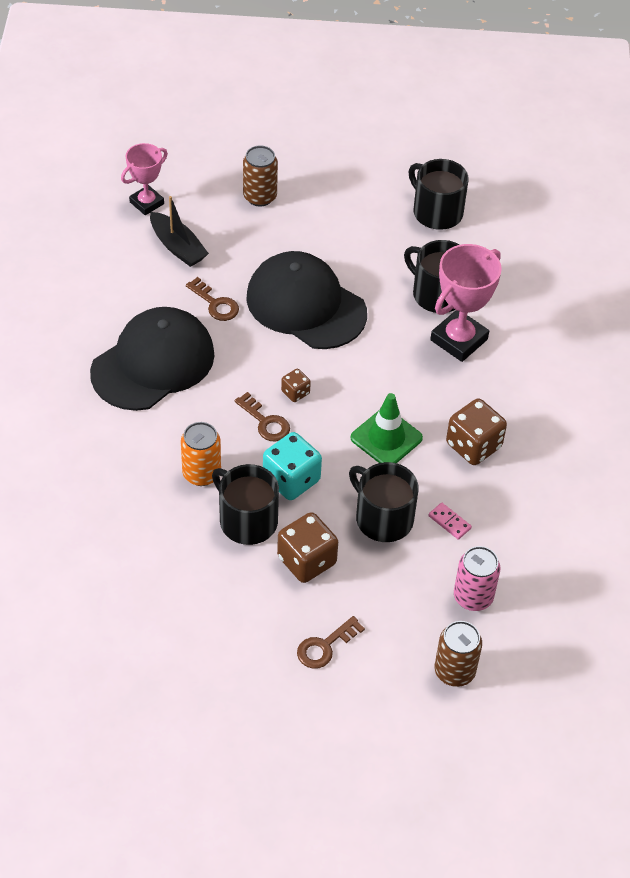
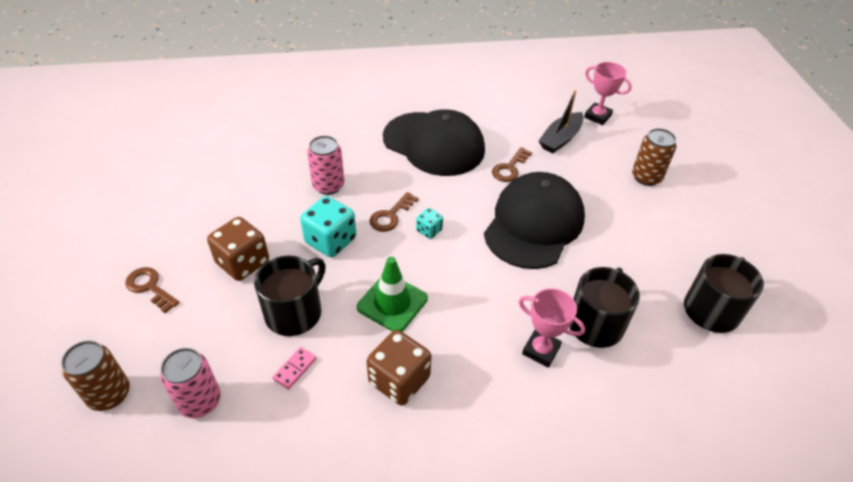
camera: 80 degrees right, 5 degrees down
(201, 473) = (328, 186): orange can -> pink can
(247, 520) = (283, 219): black mug -> none
(295, 392) = (429, 230): brown dice -> turquoise dice
(459, 340) = (541, 350): pink trophy -> pink trophy, size x0.63

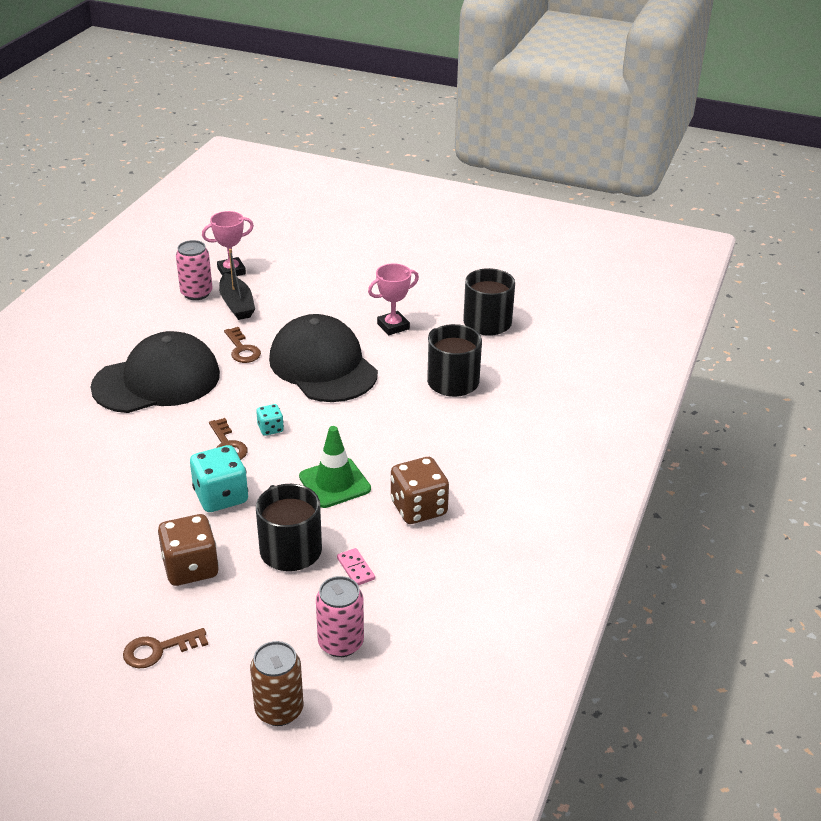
camera: 60 degrees left, 10 degrees down
(328, 186) = (140, 473): pink can -> pink can (196, 293)
(541, 350) = (453, 420): pink trophy -> pink trophy (393, 326)
(646, 177) = (331, 284): brown can -> none

